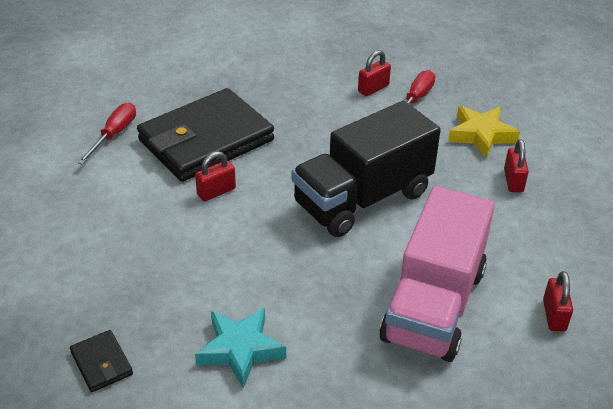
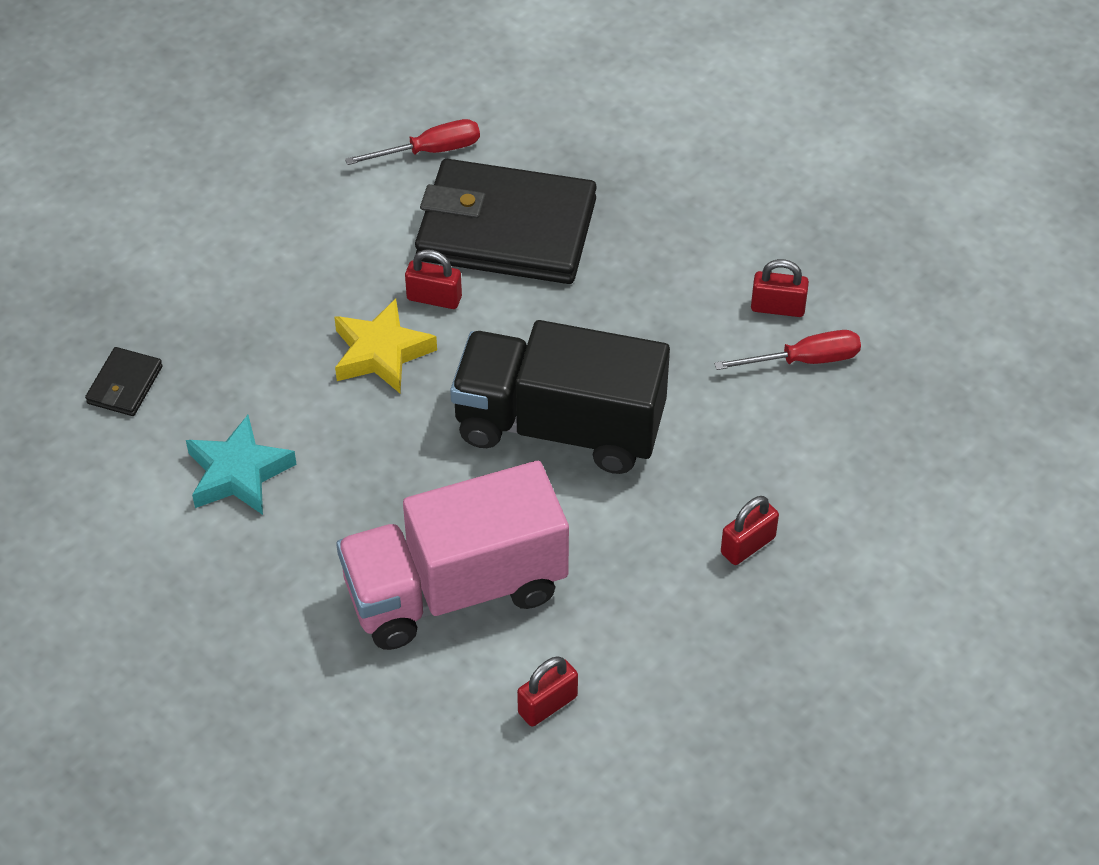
camera: 50 degrees right, 10 degrees up
(481, 135) = (804, 465): yellow star -> yellow star (381, 353)

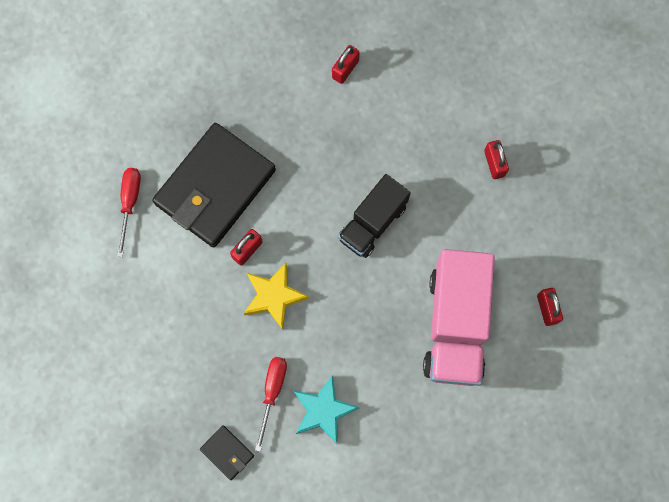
camera: 65 degrees left, 25 degrees up
(559, 426) = (372, 222): black truck -> black truck, size x0.63
(804, 360) = (388, 74): red screwdriver -> red screwdriver (272, 392)

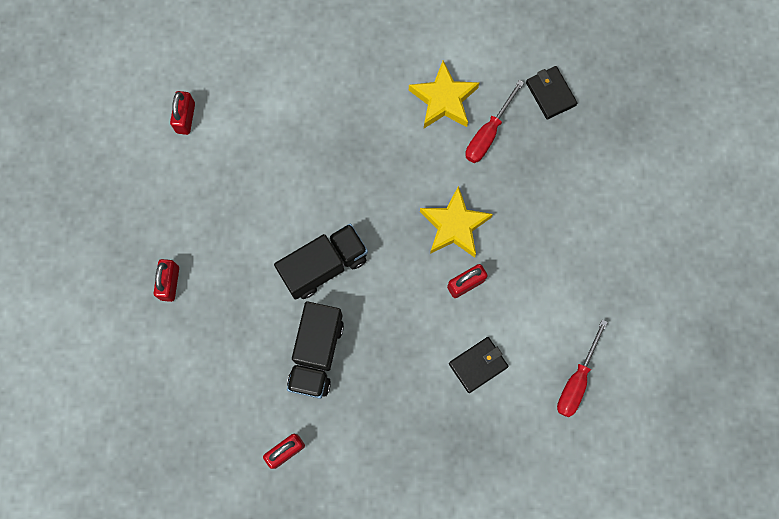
camera: 160 degrees left, 0 degrees up
(215, 187) = (478, 365): black wallet -> black wallet, size x0.41
(323, 410) = (443, 99): turquoise star -> yellow star
(350, 150) = (316, 354): none -> black truck
(455, 324) = (282, 134): pink truck -> none

